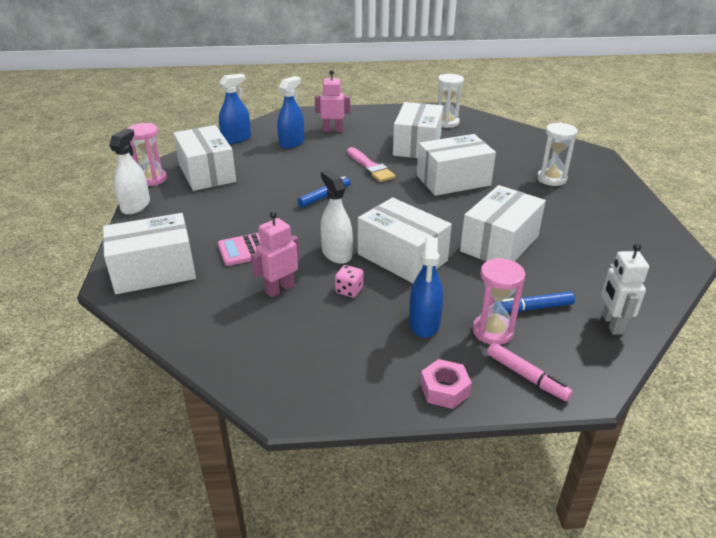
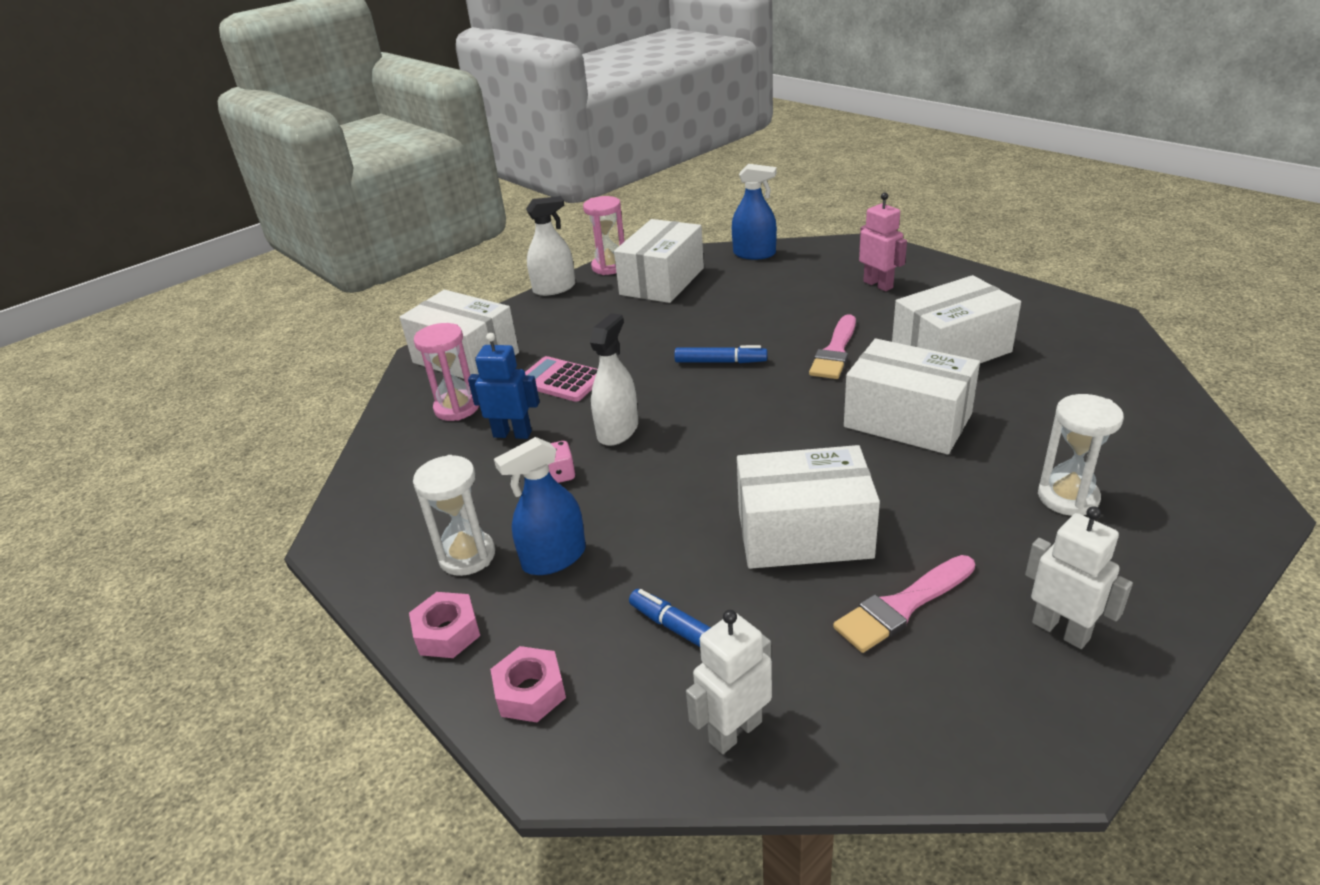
camera: 55 degrees right, 0 degrees up
(279, 289) = (512, 434): pink robot -> blue robot
(292, 143) = (802, 282): blue spray bottle -> none
(402, 257) = (667, 476): white box -> none
(446, 123) = (1061, 337): white hourglass -> white hourglass (467, 556)
(492, 331) = (594, 620): pink hourglass -> pink hourglass (457, 408)
(526, 377) = (530, 692): pink marker -> pink nut
(575, 245) = (902, 606): none -> pink brush
(624, 221) = (1061, 630): none -> white robot

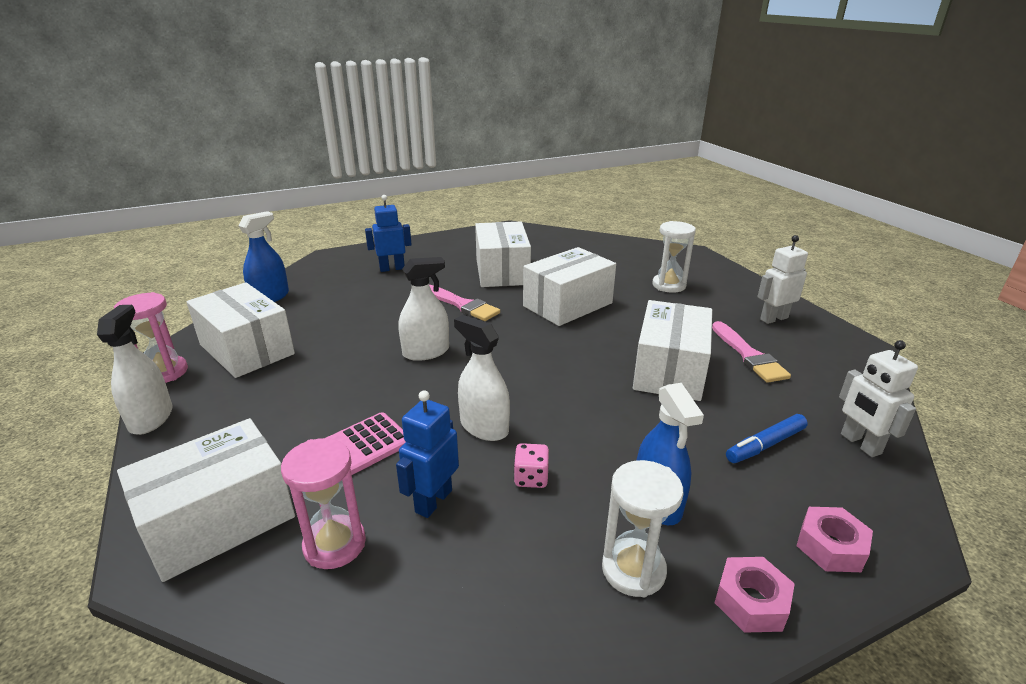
camera: 75 degrees left, 5 degrees down
(720, 362) = (426, 352): blue marker -> white spray bottle
(878, 285) = (392, 268): pink robot -> blue robot

